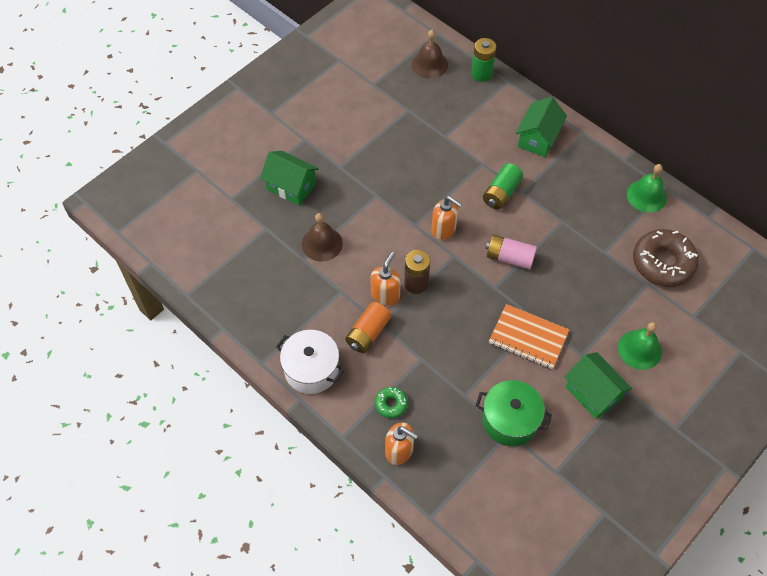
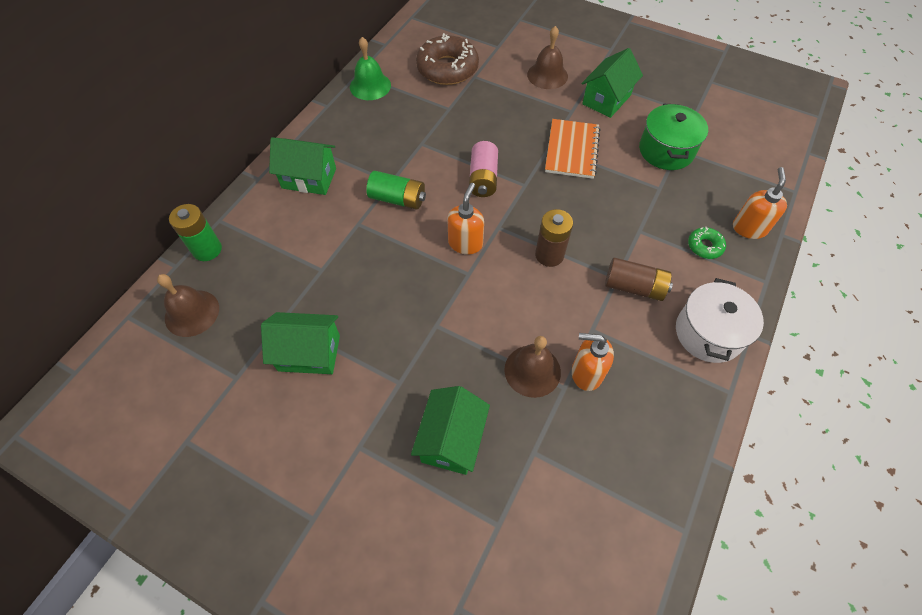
camera: 105 degrees left, 0 degrees up
(368, 333) = (634, 287): orange battery -> brown battery
(378, 122) = (309, 353): none -> green house
(385, 294) = (576, 281): orange soap dispenser -> orange soap dispenser (586, 373)
(639, 349) = (547, 75): green bell -> brown bell

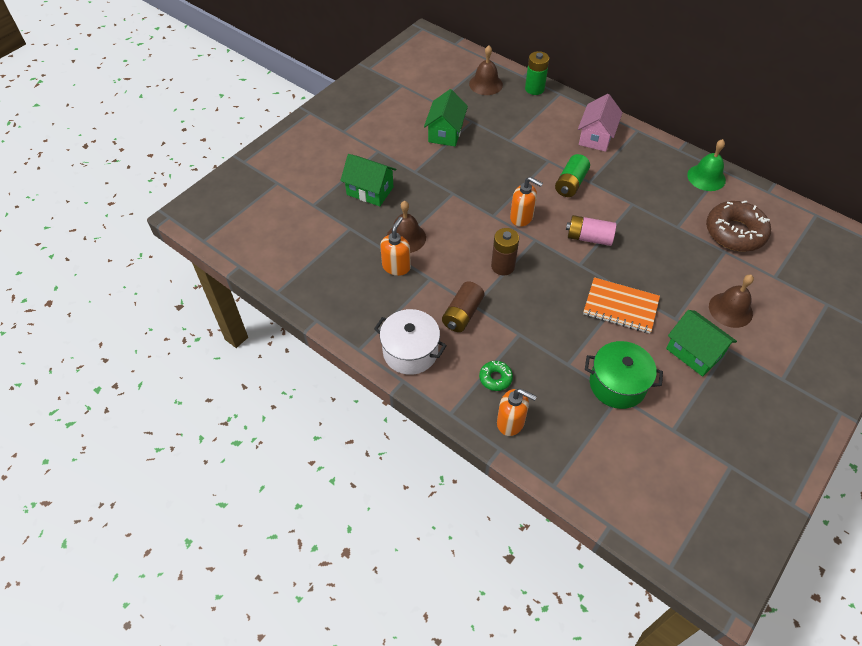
camera: 100 degrees right, 5 degrees down
(309, 178) = (596, 137): green house -> pink house

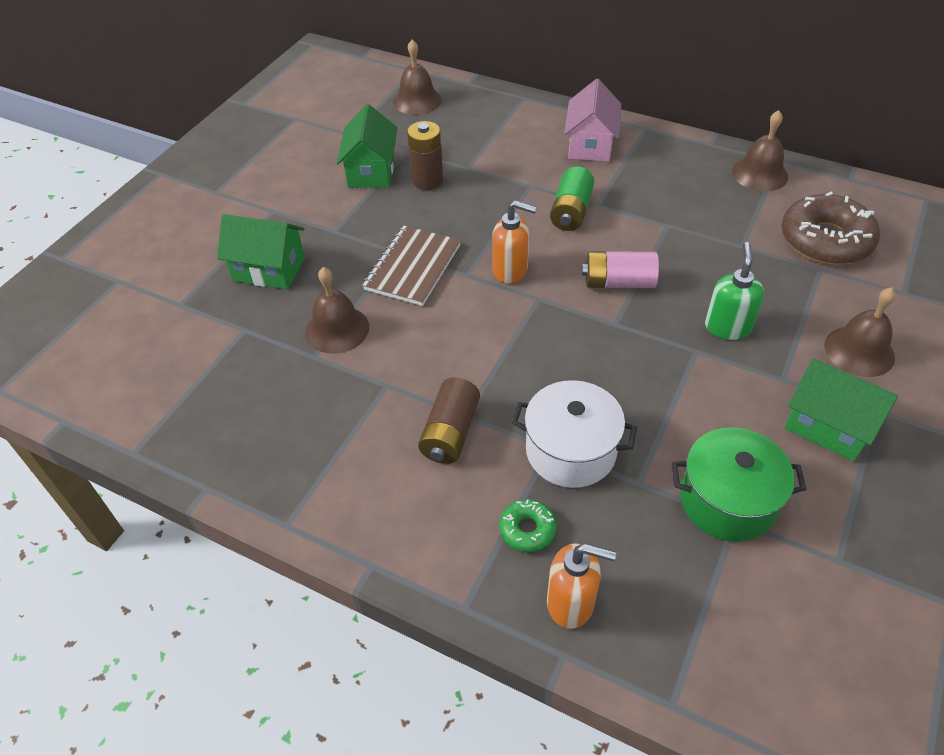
camera: 10 degrees left, 5 degrees down
(396, 266) = (329, 376): orange soap dispenser -> none
(410, 351) = (375, 512): white pot -> white pot (571, 451)
(460, 205) = (413, 267): none -> brown notebook
(503, 266) = (498, 346): brown battery -> brown battery (427, 181)
(534, 89) = (487, 97): green battery -> none
(620, 306) = (695, 376): orange notebook -> none
(650, 279) = (727, 327): none -> green soap dispenser
(706, 177) = (759, 174): green bell -> brown bell

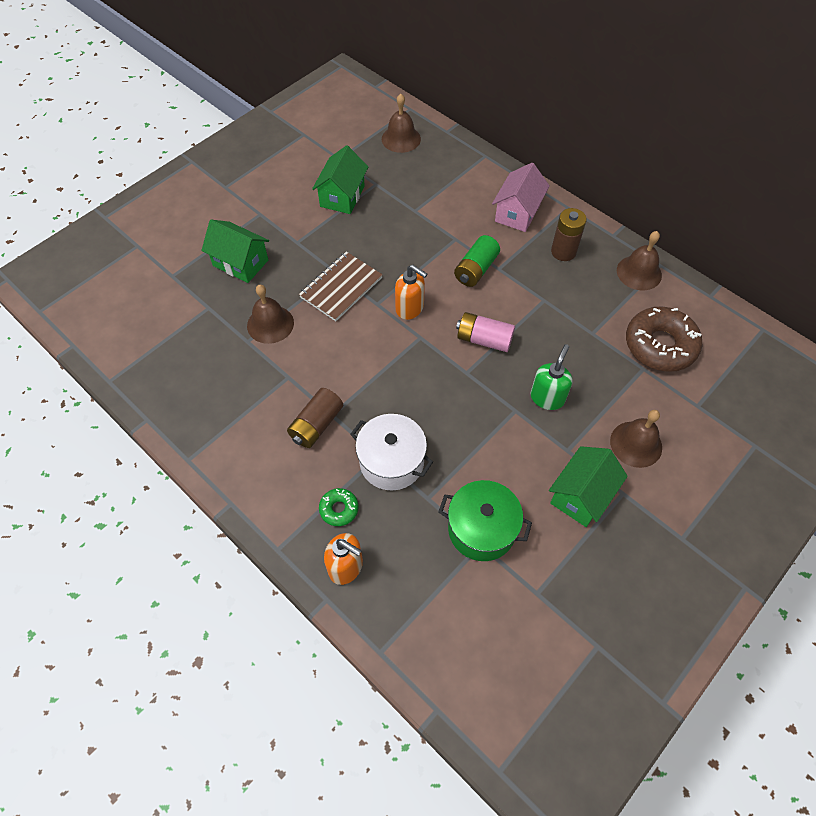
camera: 15 degrees right, 10 degrees up
(427, 181) = (380, 215): brown battery -> brown battery (563, 252)
(828, 426) = (581, 495): green house -> green house turned 75 degrees clockwise

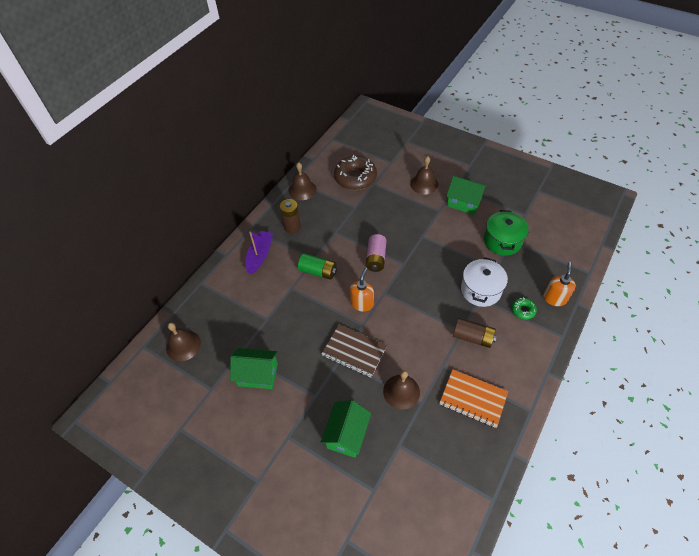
camera: 100 degrees left, 5 degrees down
(231, 398) = (473, 398): none -> orange notebook
(517, 213) = (260, 255): pink house -> purple boat
(547, 398) = (408, 223): green soap dispenser -> none

